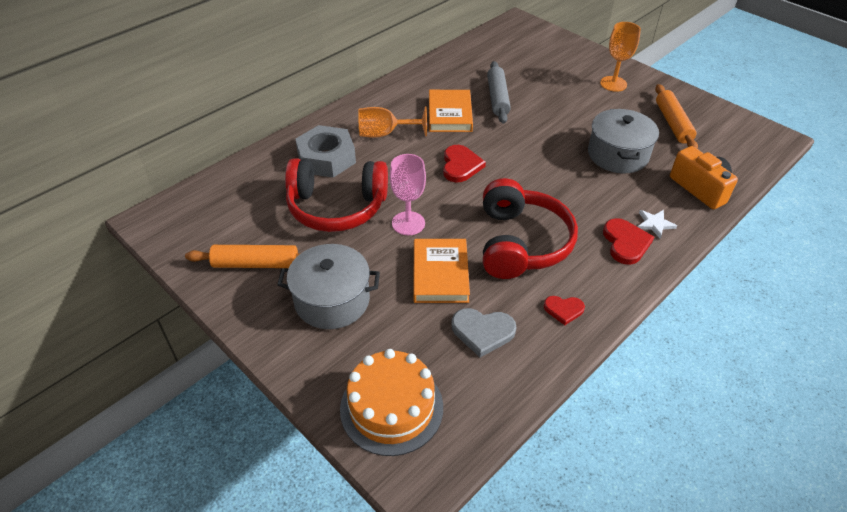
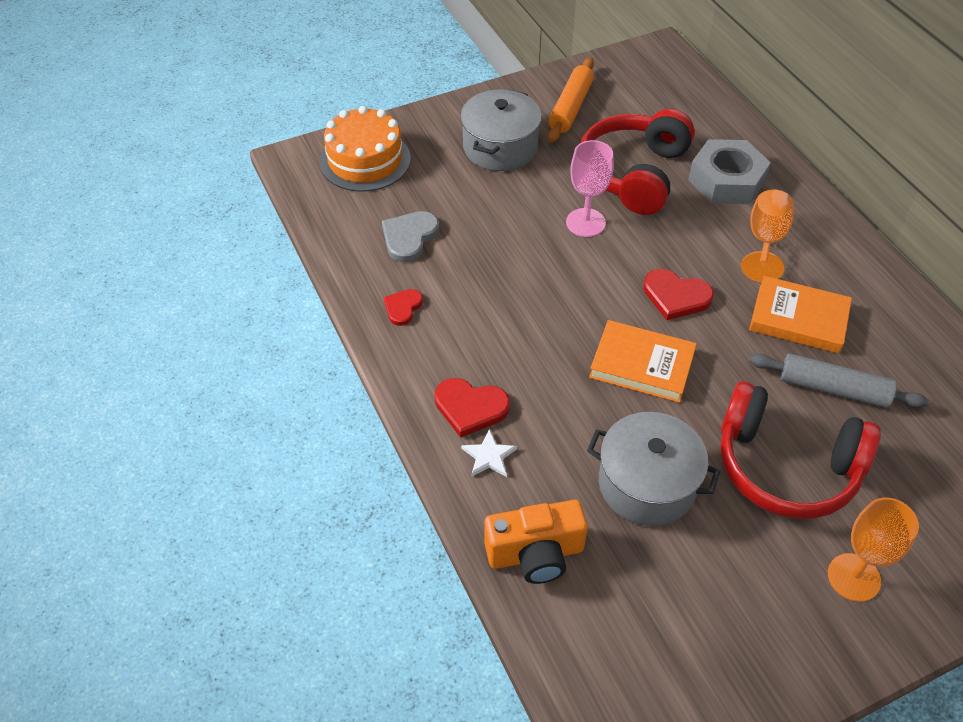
camera: 110 degrees right, 5 degrees up
(440, 274) = (498, 228): orange book -> orange book (642, 365)
(521, 243) = (514, 307): red headphones -> red headphones (786, 466)
(672, 123) = (709, 610): orange rolling pin -> none

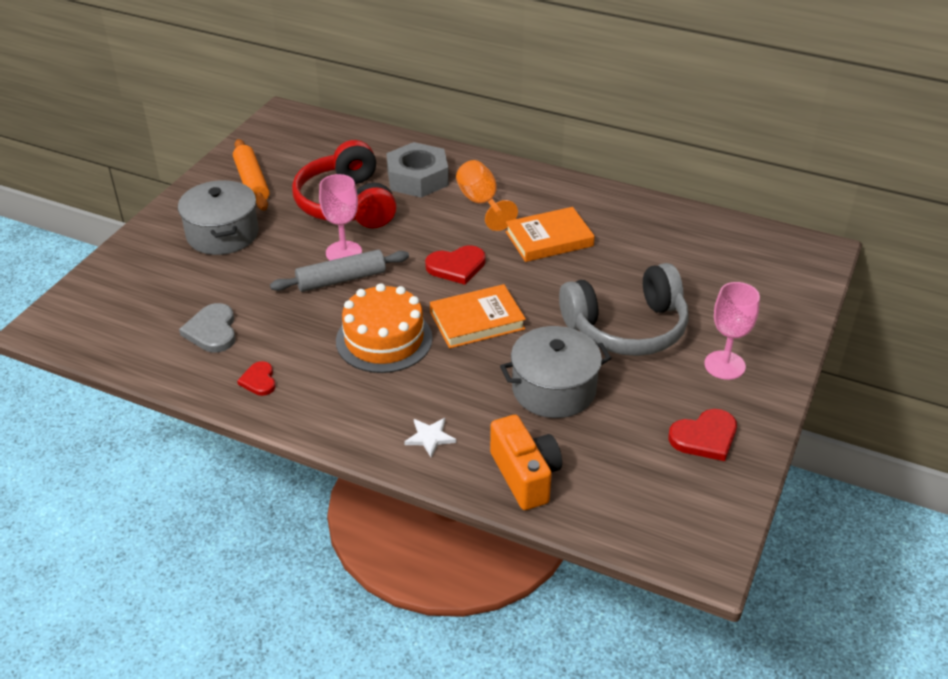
camera: 40 degrees left, 10 degrees down
(365, 160) = (112, 296): orange cake -> orange cake (384, 339)
(470, 408) = (383, 415): red heart -> red heart (705, 437)
(535, 554) = (525, 476): orange camera -> orange camera turned 60 degrees counterclockwise
(786, 466) = (626, 328): red headphones -> grey headphones
(833, 389) = (610, 268): grey rolling pin -> grey rolling pin (341, 279)
(854, 577) = (724, 365): orange goblet -> pink goblet

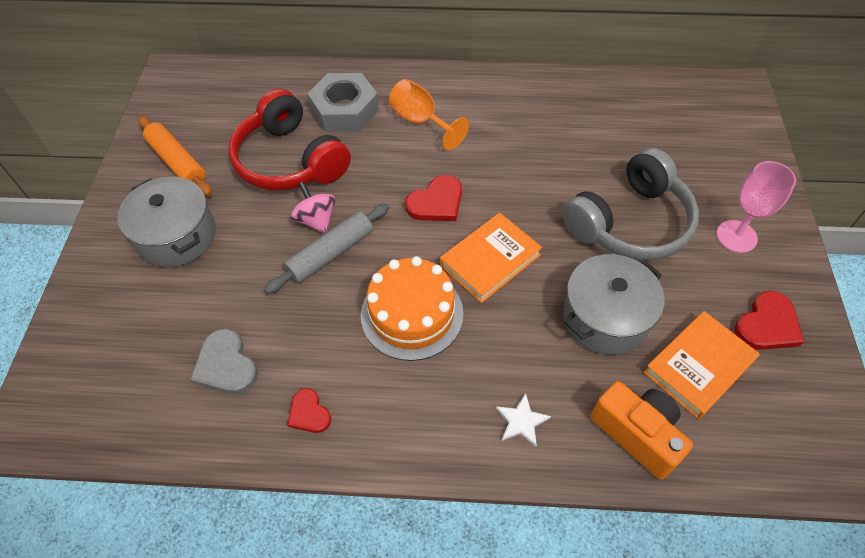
camera: 20 degrees left, 15 degrees up
(343, 252) = (316, 220): pink goblet -> pink spinning top
(549, 239) = (505, 143): orange book -> orange book (698, 366)

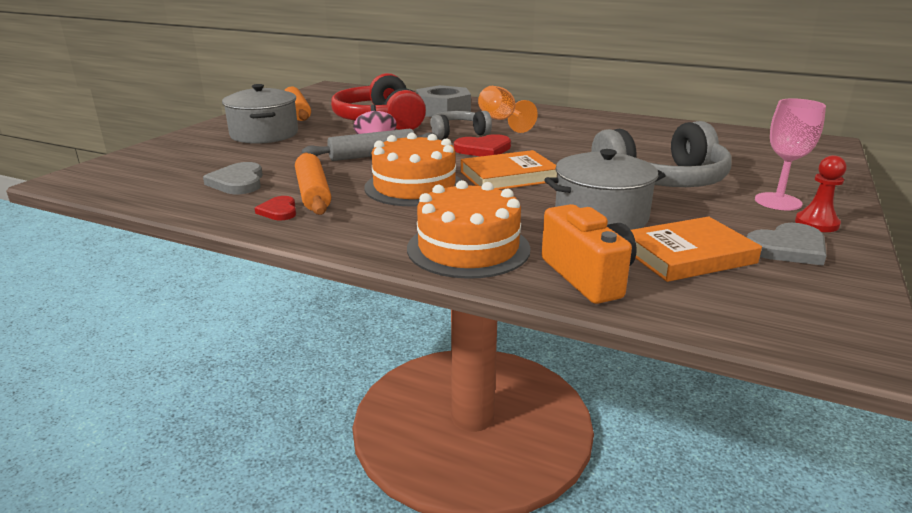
camera: 20 degrees right, 30 degrees down
(320, 363) = (313, 193): none -> orange rolling pin
(391, 169) = (458, 133): none -> grey headphones
(521, 421) = (468, 248): white star -> orange cake
(767, 325) = (788, 248): red heart -> grey heart
(776, 270) = (816, 223): none -> red pawn

